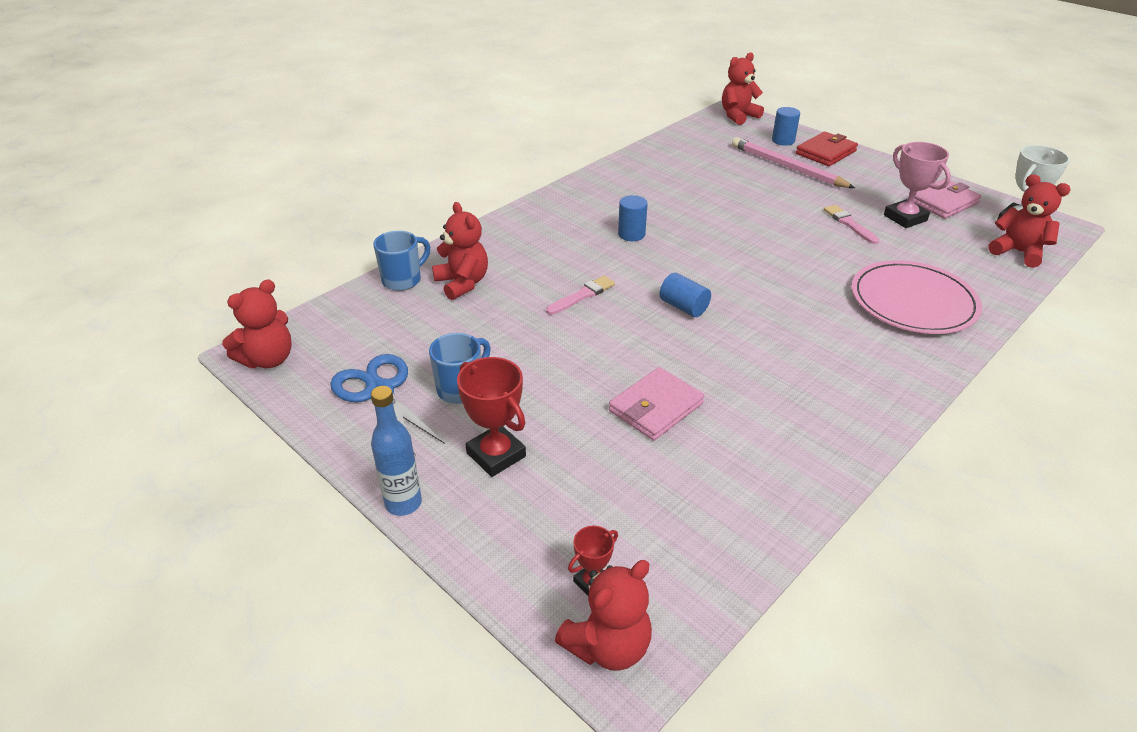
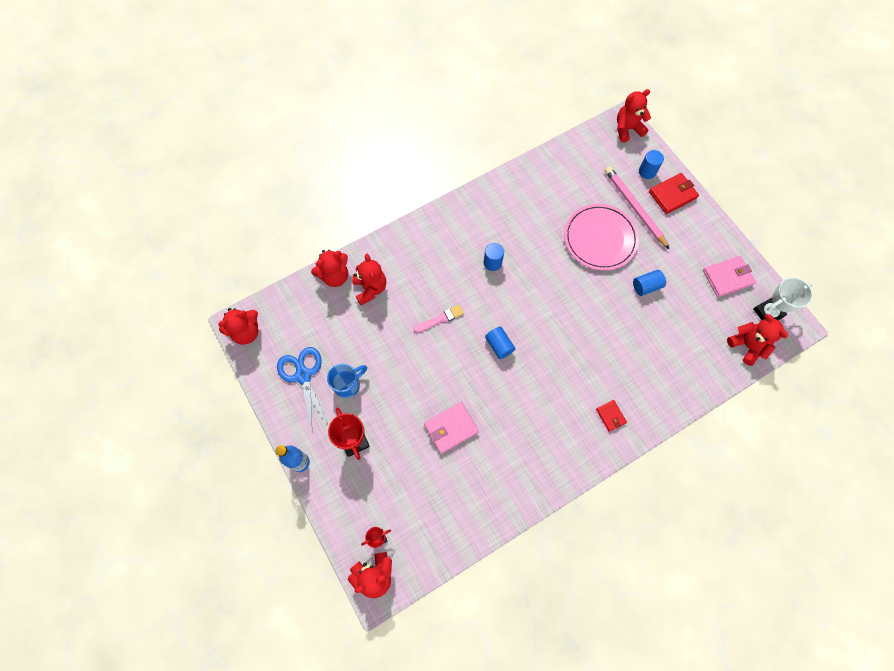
camera: 15 degrees right, 30 degrees up
(403, 280) = (335, 276): blue mug -> red teddy bear
(849, 224) = (646, 286): pink brush -> blue cylinder
(892, 348) = (610, 416): none -> red wallet
(905, 218) = (689, 289): pink trophy -> none
(913, 301) = (647, 377): pink plate -> pink plate (600, 238)

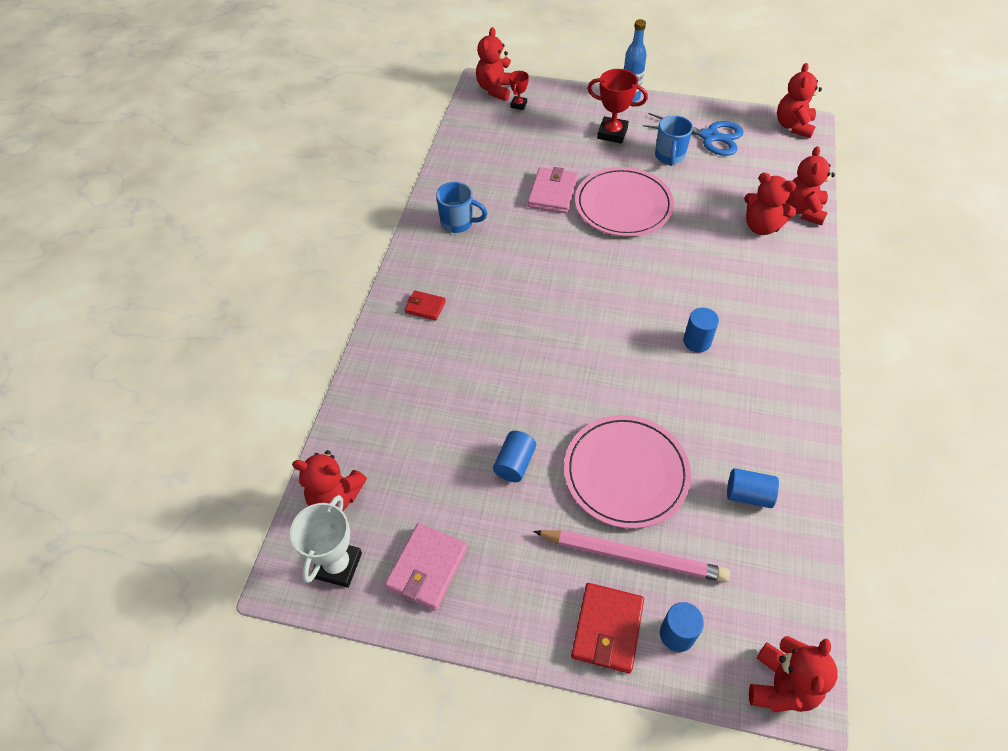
camera: 135 degrees right, 15 degrees down
(422, 377) = (623, 205): none -> pink plate
(440, 319) = (671, 255): pink brush -> none
(499, 346) = (592, 278): blue cylinder -> blue cylinder (748, 495)
(532, 462) = (458, 223): none -> blue mug

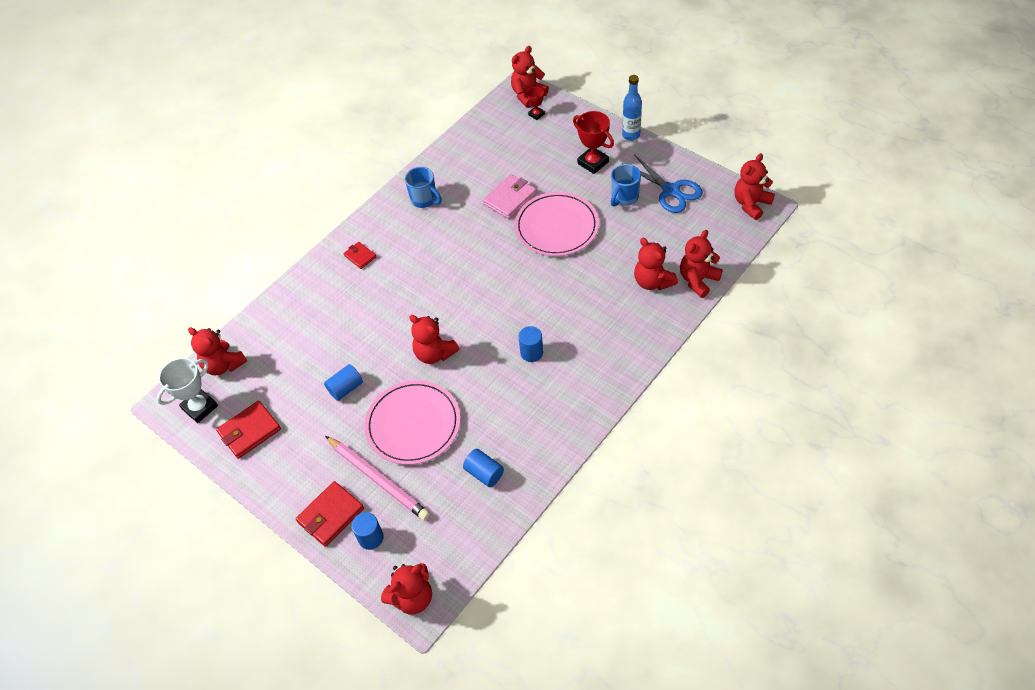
camera: 30 degrees right, 0 degrees up
(427, 568) = (249, 431): pink wallet -> red wallet
(591, 382) = (434, 353): none -> red teddy bear

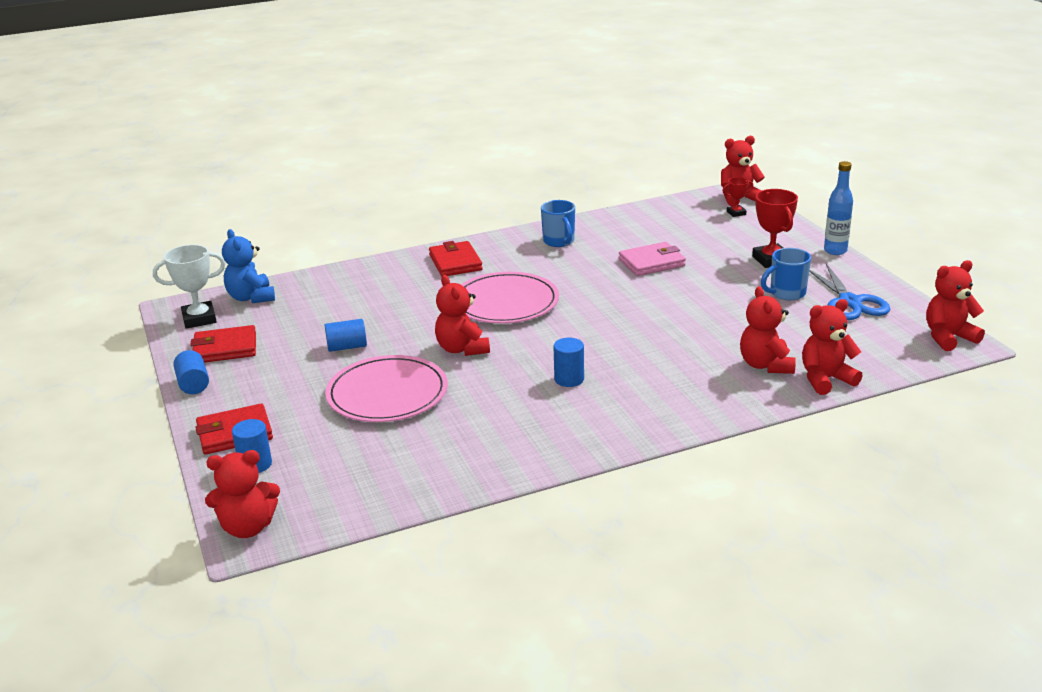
camera: 25 degrees right, 25 degrees down
(223, 365) = (251, 298): red teddy bear -> blue teddy bear
(360, 256) = (455, 262): red wallet -> red wallet, size x1.70
(378, 479) = (309, 423): pink pencil -> none
(484, 473) = (425, 455): blue cylinder -> blue cylinder (193, 384)
(556, 227) = (686, 295): pink plate -> pink plate (505, 302)

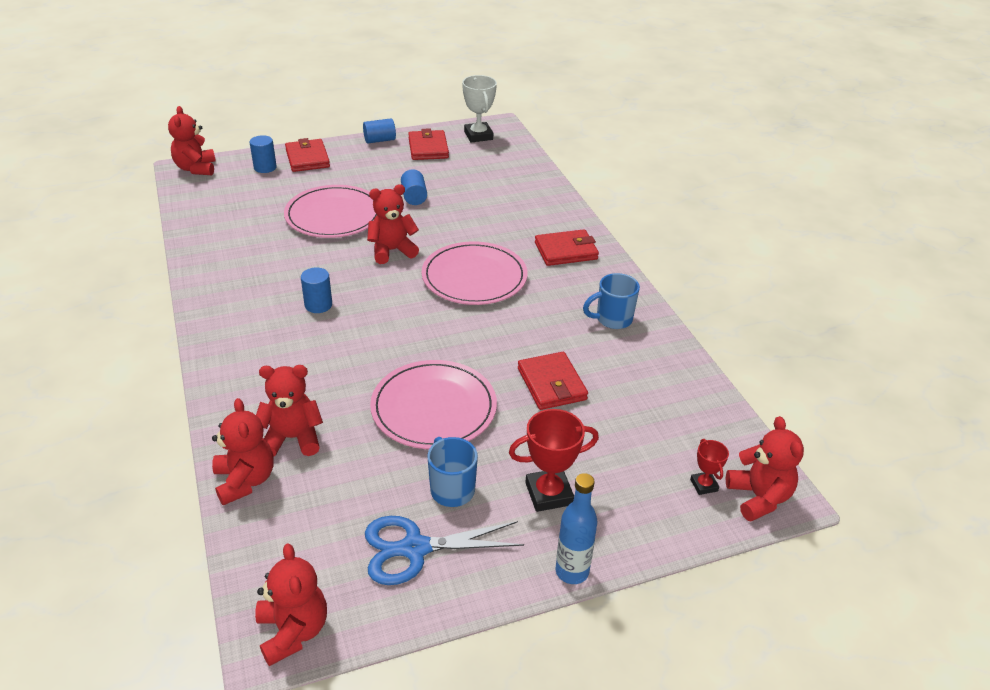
camera: 90 degrees right, 10 degrees up
(251, 298) = (510, 154): blue teddy bear -> none
(651, 263) = (551, 384): pink wallet -> red wallet
(700, 307) = (434, 408): none -> pink plate

